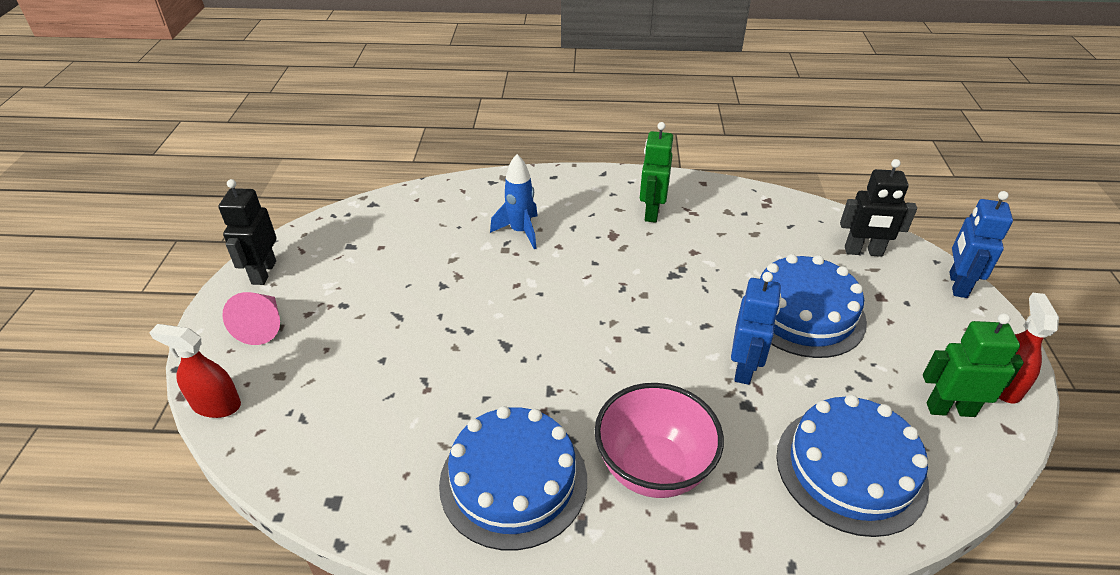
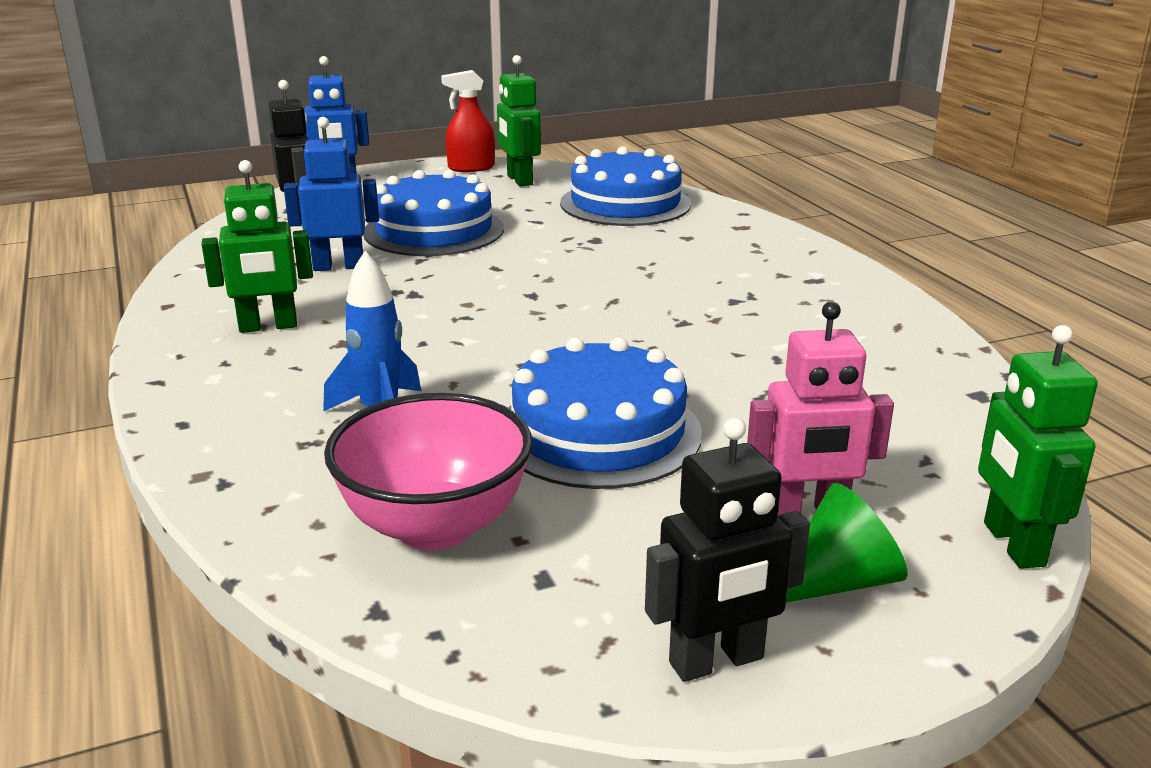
camera: 115 degrees left, 15 degrees down
(216, 405) = (1012, 544): red spray bottle -> green robot
(262, 326) = (837, 582): pink cone -> green cone
(310, 341) = (807, 514): none -> pink robot
(513, 481) = (817, 314): blue cake -> blue cake (598, 432)
(653, 468) = (718, 263): pink bowl -> pink bowl (435, 526)
(744, 368) = (545, 245): blue robot -> blue robot (338, 266)

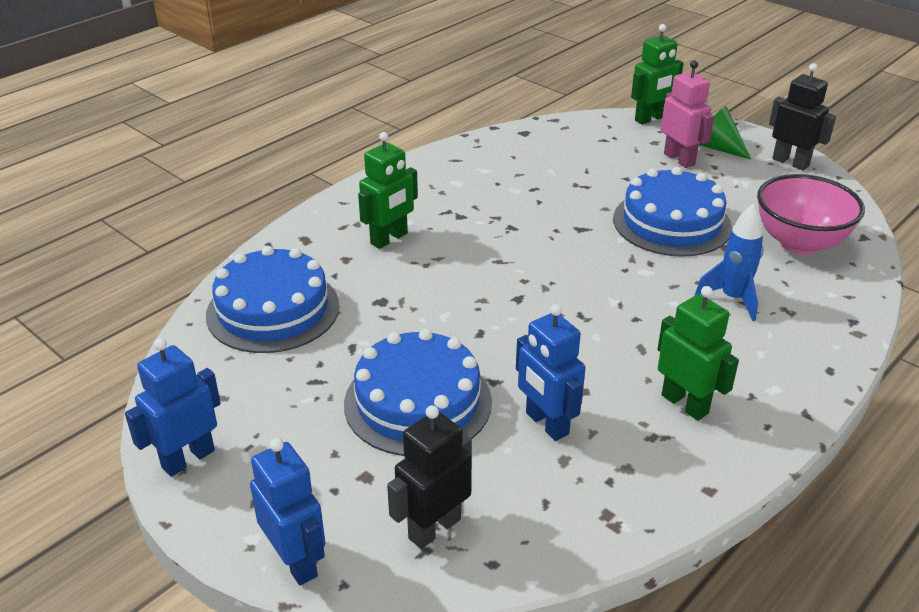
camera: 115 degrees left, 10 degrees up
(471, 168) = (188, 459): red spray bottle -> blue robot
(519, 180) = (225, 401): green robot -> green robot (389, 239)

